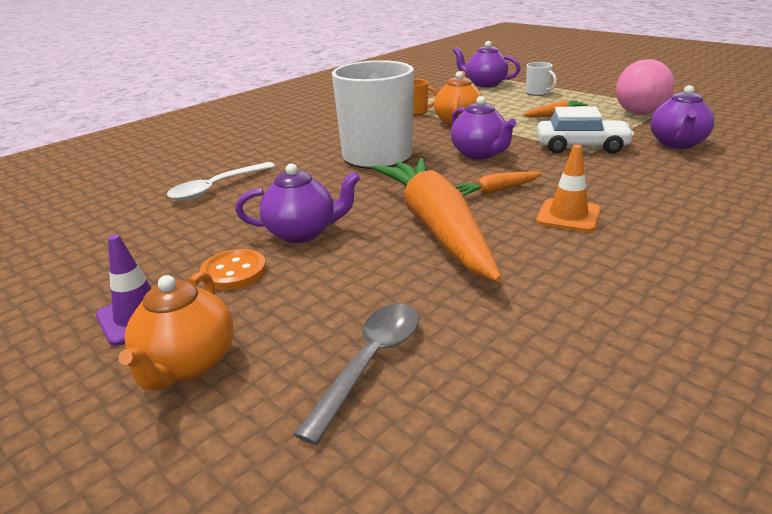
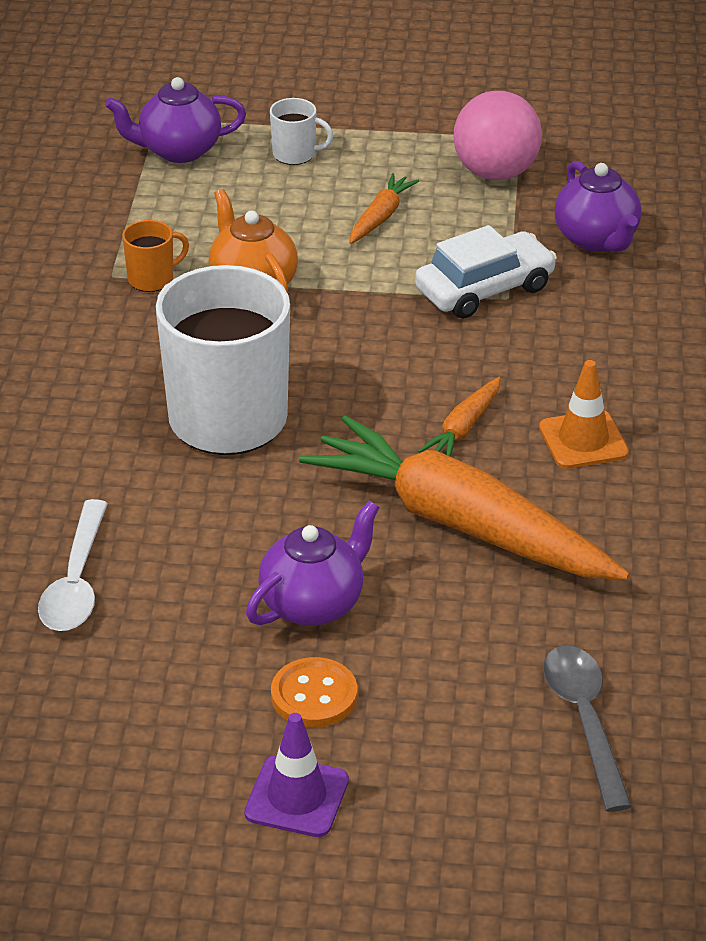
camera: 40 degrees left, 10 degrees up
(188, 364) = (426, 811): orange teapot -> none
(479, 154) = (367, 358): purple teapot -> none

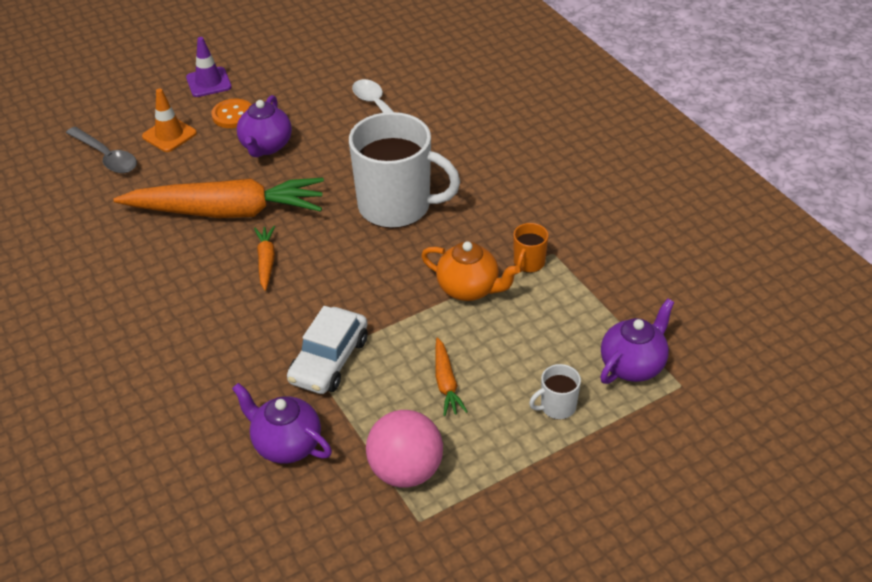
camera: 145 degrees right, 5 degrees up
(583, 440) = (194, 287): orange traffic cone -> orange traffic cone (169, 135)

